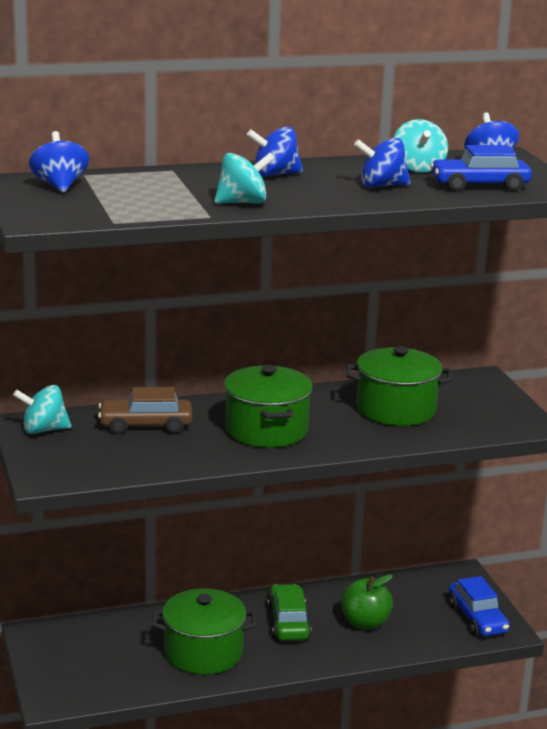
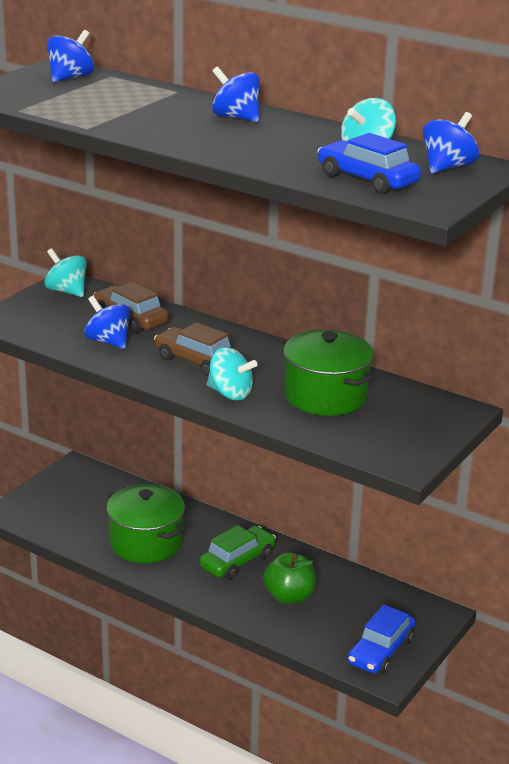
camera: 50 degrees right, 5 degrees up
(243, 202) = (142, 127): turquoise spinning top -> turquoise spinning top (230, 394)
(266, 430) = (197, 361): green pot -> brown car
(381, 186) = (285, 152): blue spinning top -> blue spinning top (108, 341)

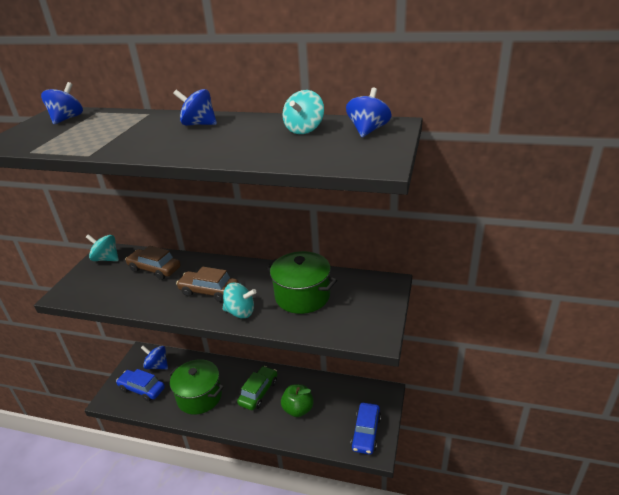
camera: 15 degrees left, 5 degrees up
(108, 341) = (144, 292): blue spinning top -> blue spinning top (157, 365)
(367, 179) = (320, 152): blue car -> blue car (142, 389)

